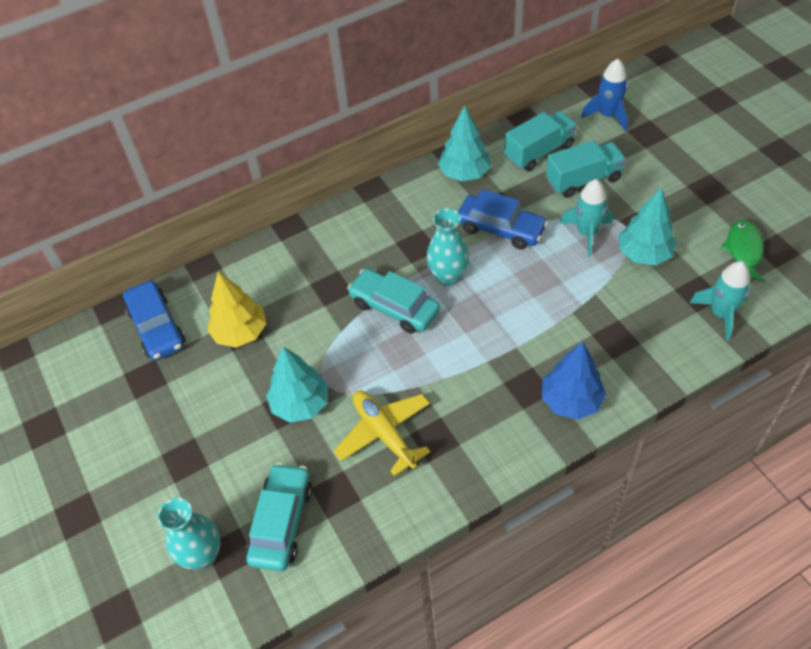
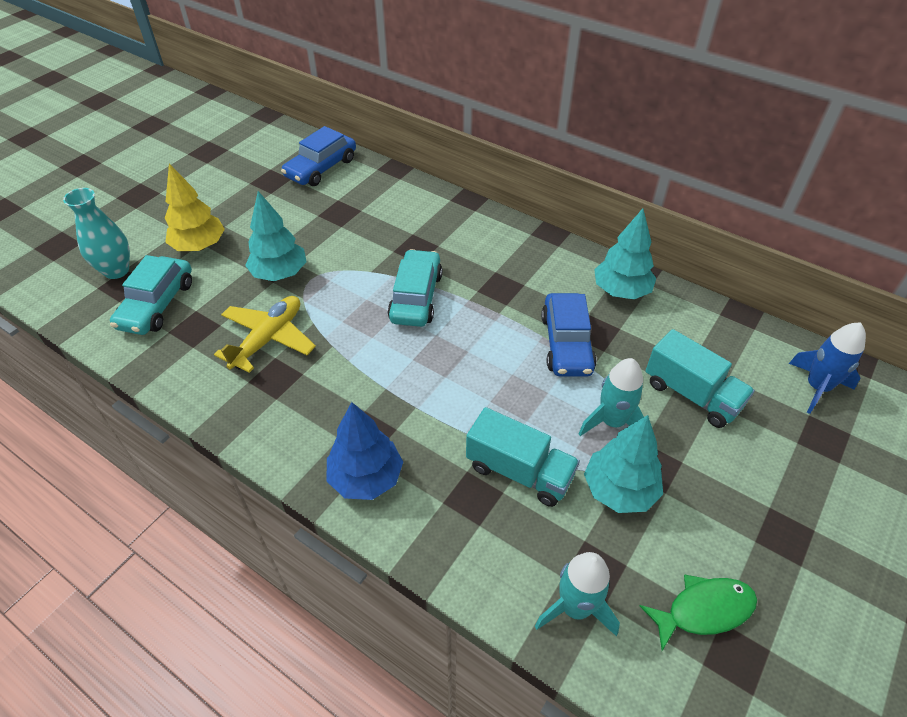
camera: 60 degrees right, 5 degrees down
(240, 333) = (338, 213): yellow tree -> yellow tree (199, 246)
(282, 522) = (157, 304): turquoise car -> turquoise car turned 120 degrees clockwise
(448, 276) = (476, 323): turquoise vase -> none
(539, 152) = (702, 341): turquoise truck -> turquoise truck (519, 471)

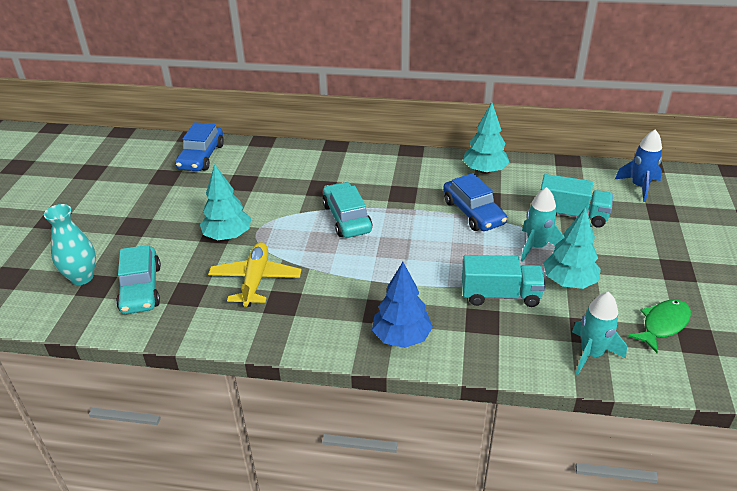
camera: 25 degrees left, 10 degrees down
(199, 246) = (143, 238): yellow tree -> none

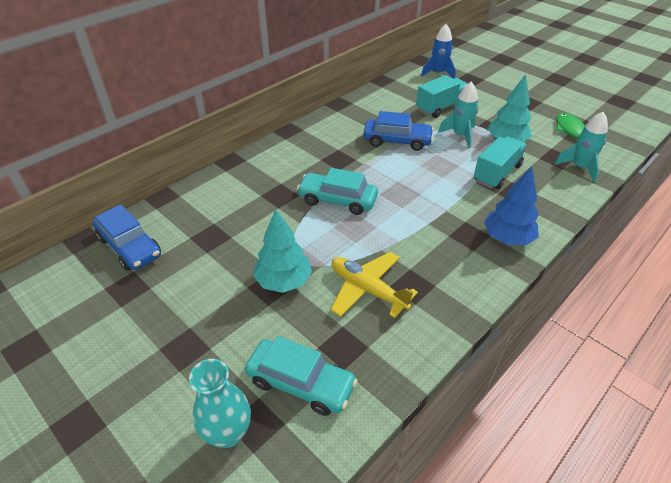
camera: 55 degrees left, 5 degrees up
(484, 171) = (355, 114): turquoise tree -> none

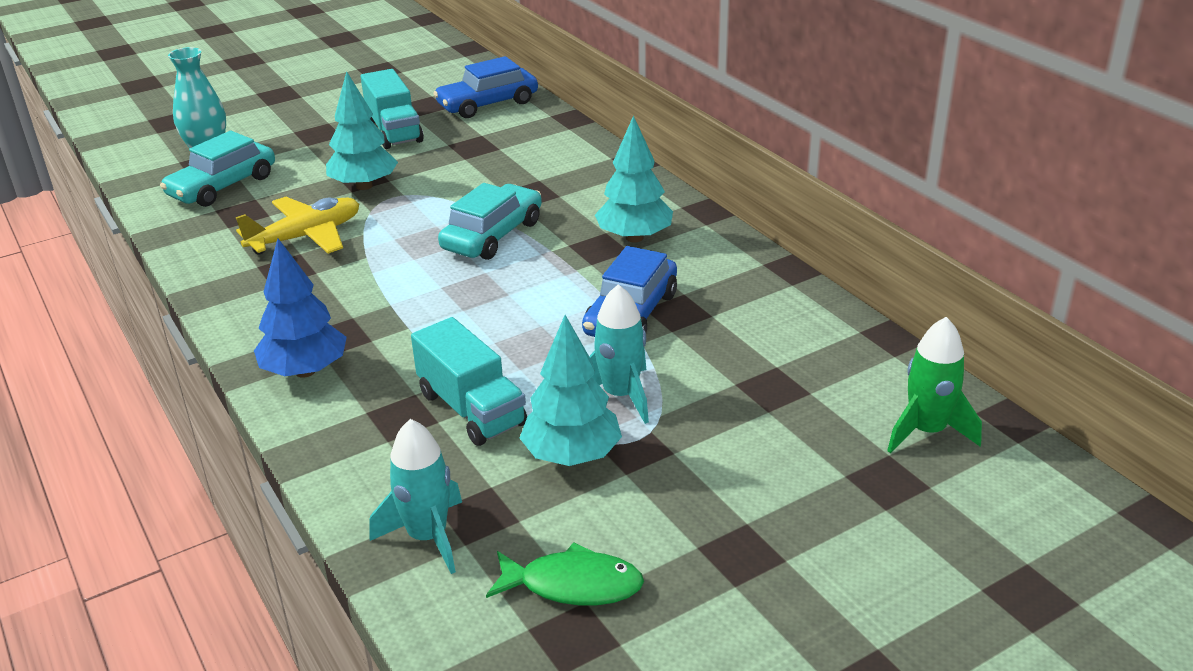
camera: 105 degrees right, 10 degrees down
(324, 149) = (634, 237): none -> turquoise tree
(438, 73) = (926, 431): blue rocket -> green rocket
(441, 107) = (745, 396): turquoise truck -> turquoise truck (394, 131)

